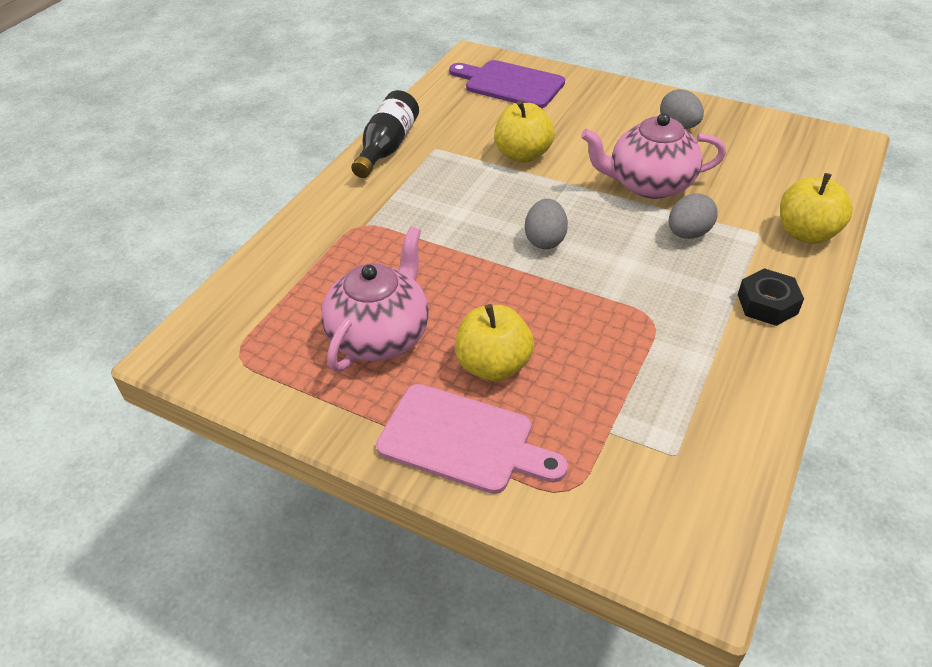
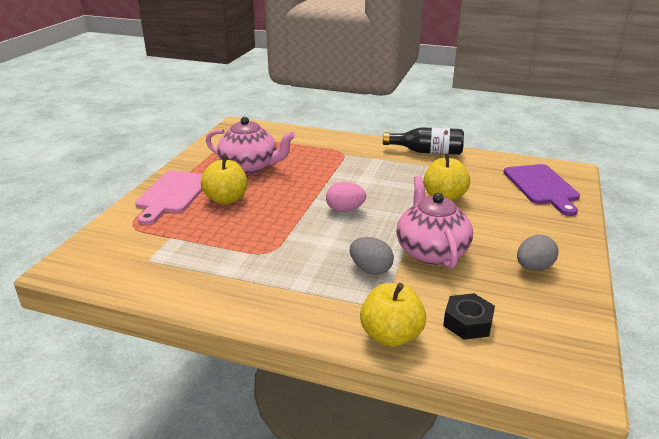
camera: 80 degrees right, 15 degrees down
(510, 84) = (542, 187): purple cutting board -> purple cutting board turned 150 degrees clockwise
(545, 240) = (345, 210): grey egg -> pink egg
(767, 304) = (290, 305): black nut -> black nut (468, 322)

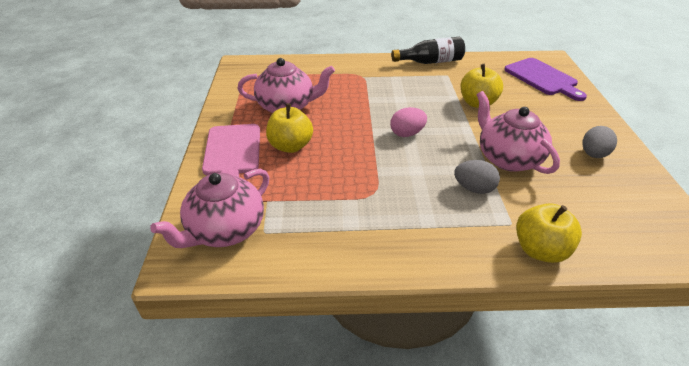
camera: 20 degrees left, 10 degrees up
(118, 251) = (225, 230): none -> pink teapot
(468, 322) = (587, 219): black nut -> none

